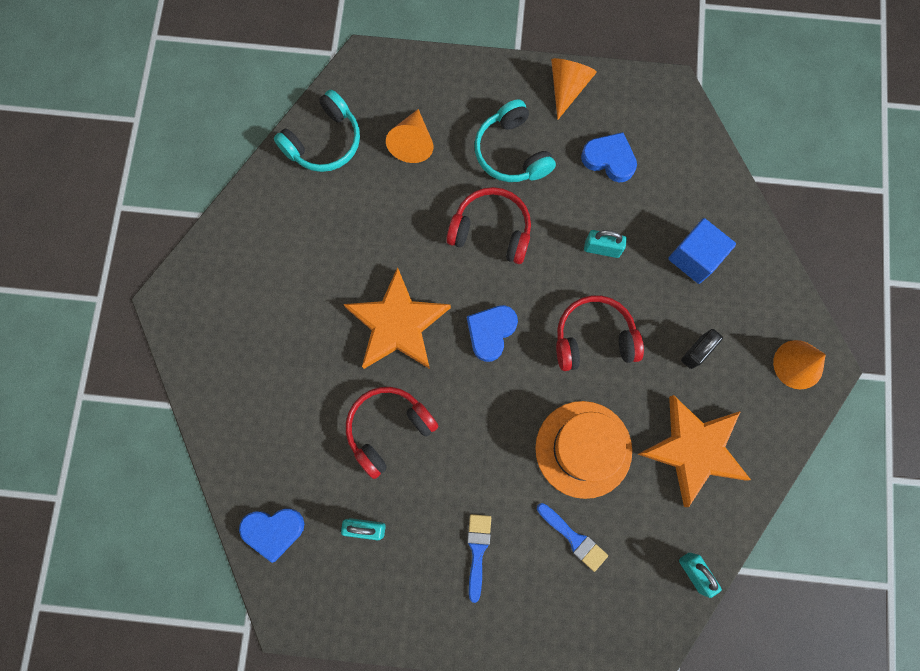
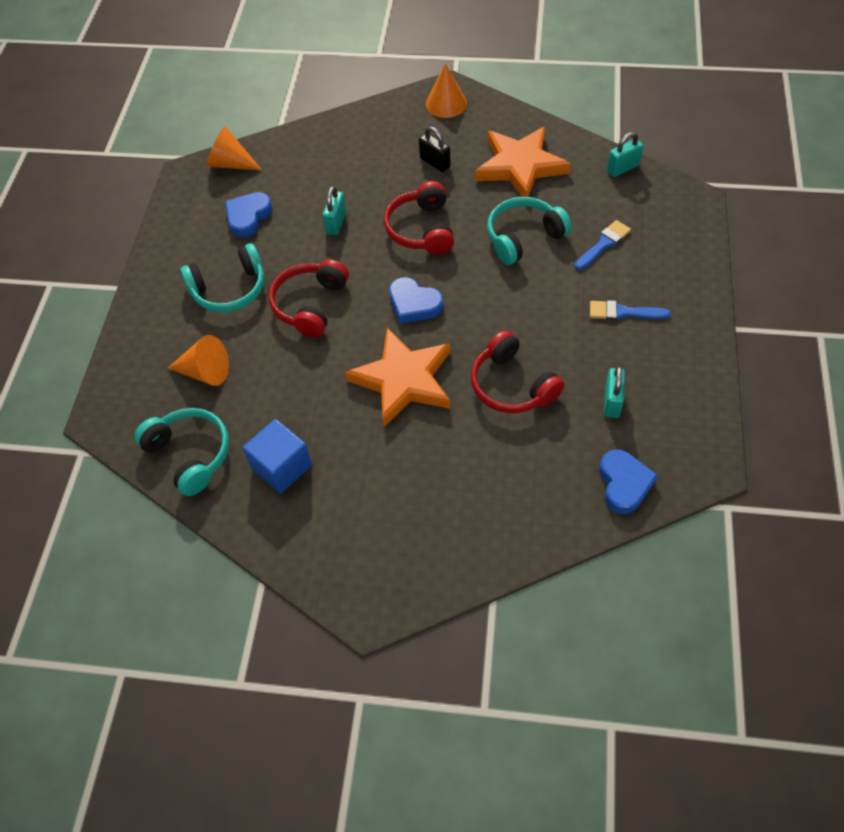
camera: 85 degrees left, 20 degrees down
(567, 87) = (168, 247): orange cone -> orange cone (231, 164)
(583, 449) = (523, 237): orange hat -> turquoise headphones
(695, 257) = (349, 162): blue cube -> blue cube (281, 467)

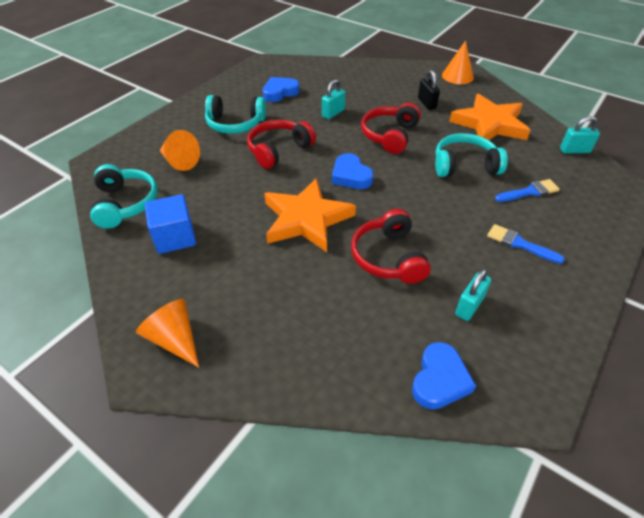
camera: 25 degrees right, 10 degrees down
(231, 164) = (292, 65): orange cone -> orange cone (174, 339)

